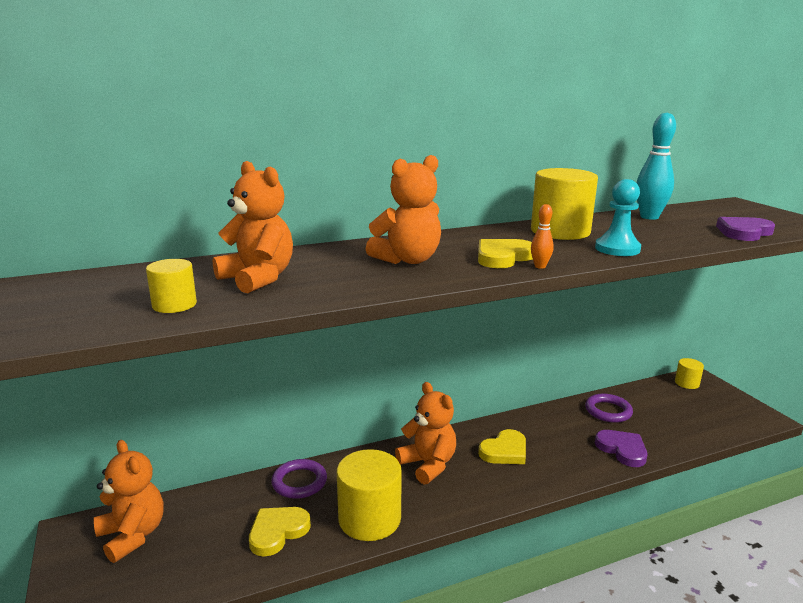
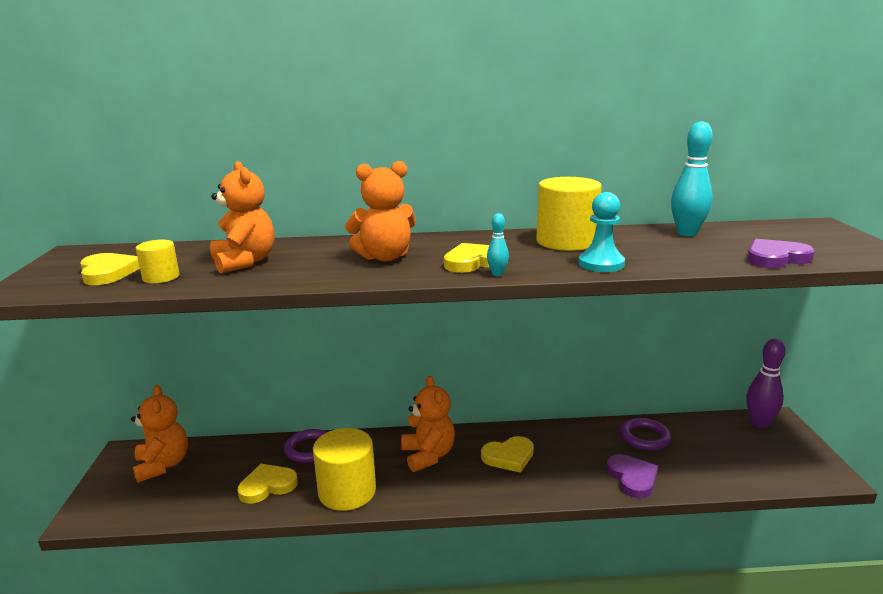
camera: 20 degrees right, 0 degrees up
(94, 306) = (108, 272): none -> yellow heart
(540, 266) = (497, 274): orange bowling pin -> turquoise bowling pin
(687, 383) = (759, 423): yellow cylinder -> purple bowling pin

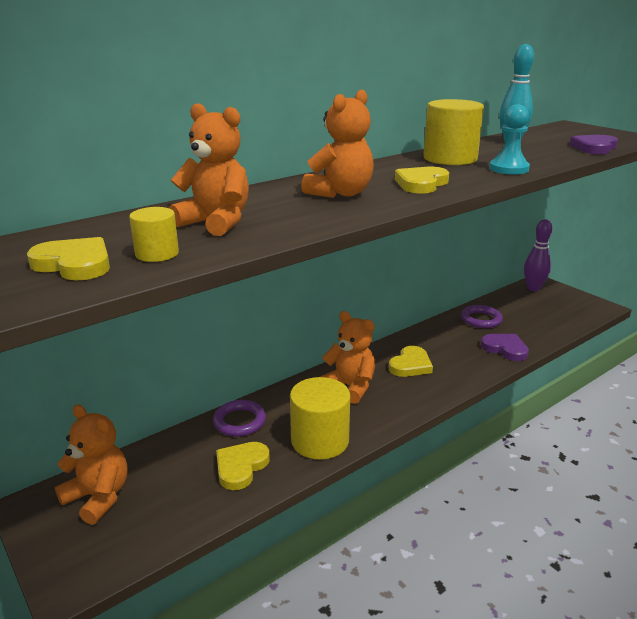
camera: 35 degrees left, 5 degrees up
(497, 274) = (459, 188): turquoise bowling pin -> none

